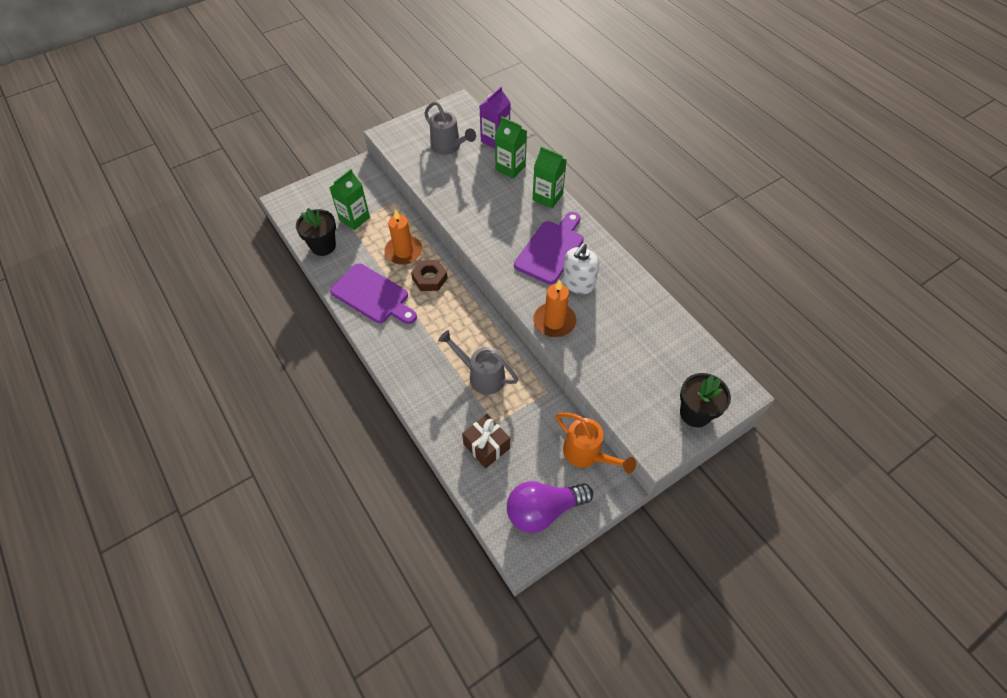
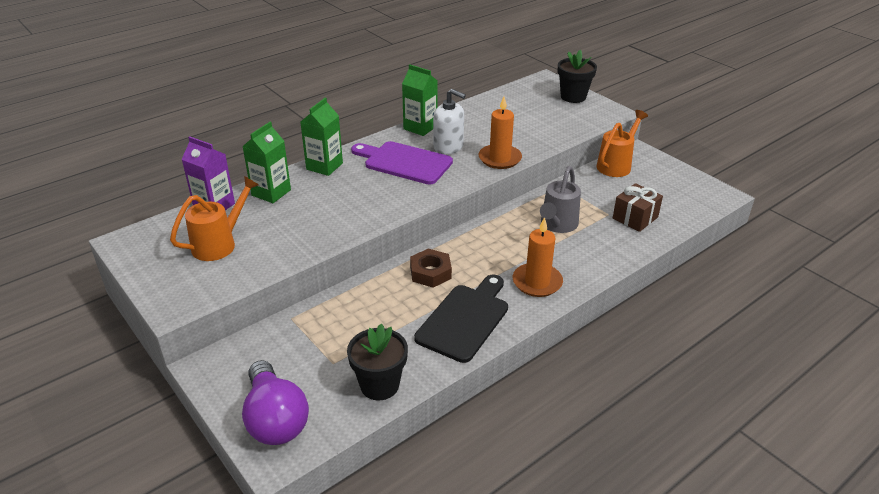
camera: 95 degrees left, 20 degrees down
(354, 218) = (323, 358): green carton -> green carton (420, 127)
(372, 295) = (465, 319): purple cutting board -> black cutting board
(403, 252) = (387, 299): orange candle -> orange candle (537, 282)
(448, 147) = (219, 244): grey watering can -> orange watering can
(543, 510) = (680, 185): purple light bulb -> purple light bulb (275, 419)

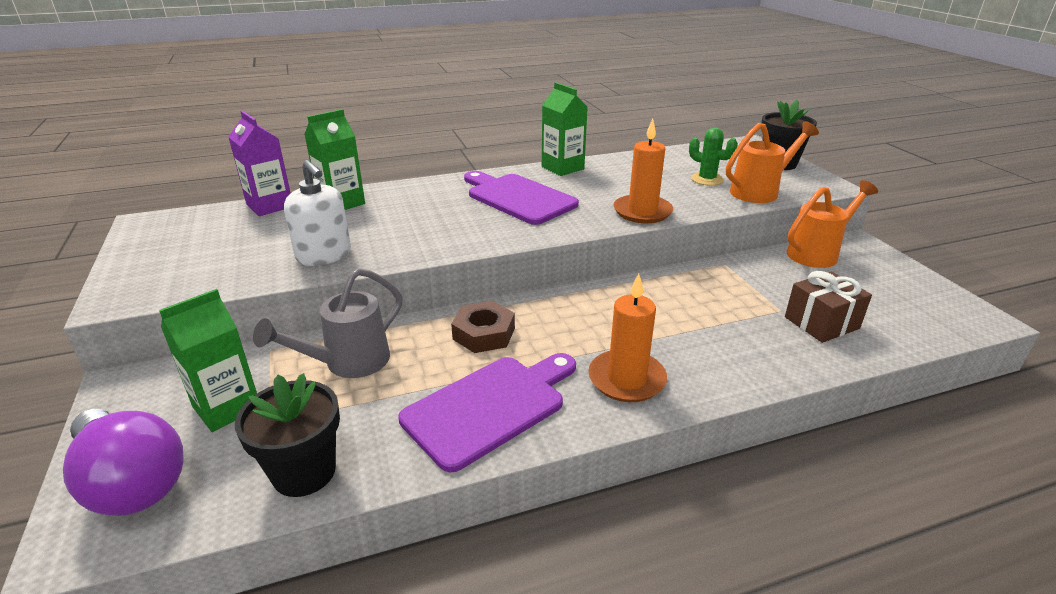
camera: 20 degrees right, 5 degrees down
(219, 244) = (236, 242): orange watering can -> orange watering can (759, 191)
(275, 419) = (131, 481): purple light bulb -> purple light bulb turned 45 degrees counterclockwise
(324, 166) = (422, 188): green carton -> green carton (227, 407)
(448, 147) = (584, 190): white soap dispenser -> white soap dispenser (324, 255)
(465, 319) = (490, 407): black cutting board -> purple cutting board
(530, 121) = (707, 179): none -> green cactus
(557, 225) = (696, 310): grey watering can -> grey watering can (349, 363)

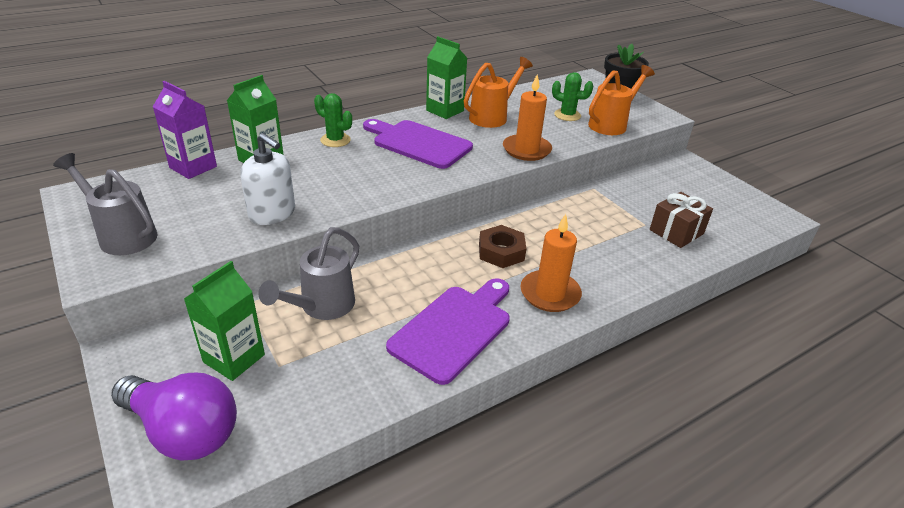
camera: 15 degrees left, 5 degrees up
(163, 264) = (122, 235): none -> grey watering can
(304, 472) = (328, 402): black flower pot -> none
(428, 189) = (335, 140): none -> green cactus
(484, 333) = (425, 268): brown nut -> brown nut (501, 252)
(817, 253) = (659, 173): orange watering can -> orange watering can (492, 117)

